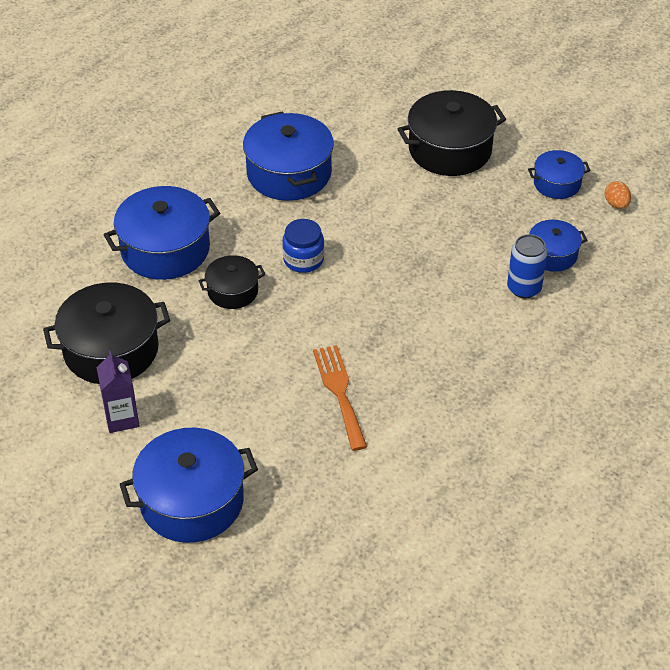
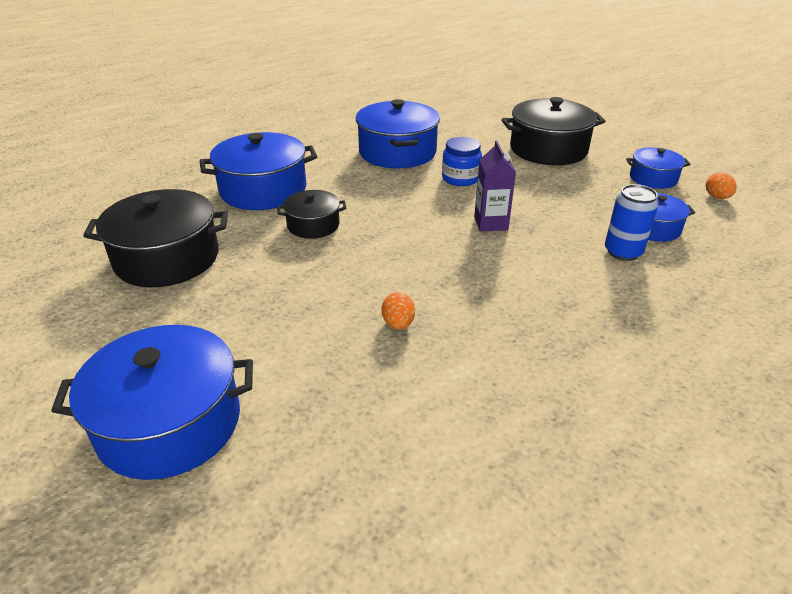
camera: 10 degrees right, 10 degrees down
(122, 418) = (140, 321): purple carton -> purple carton (491, 223)
(303, 260) = (392, 209): blue jar -> blue jar (460, 178)
(339, 392) = (398, 324): orange fork -> orange egg

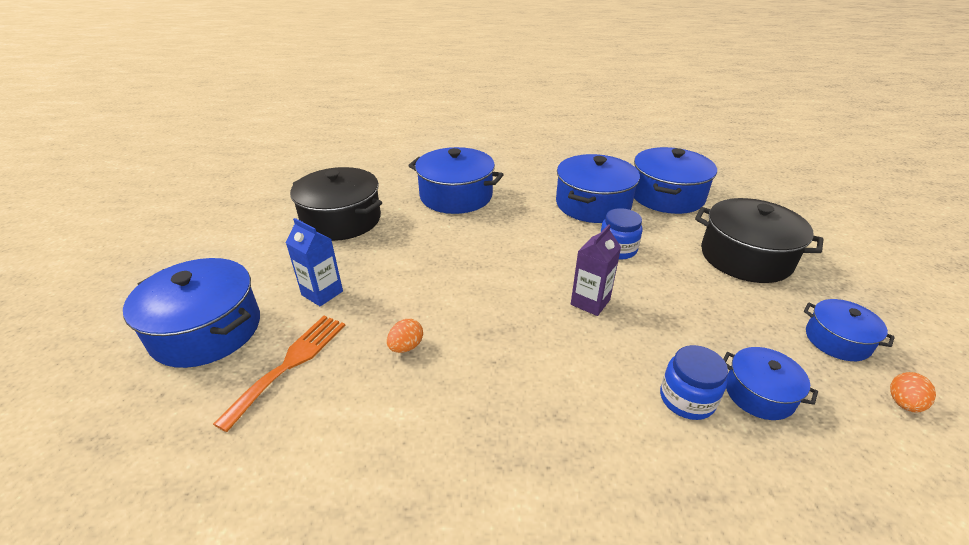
camera: 40 degrees right, 0 degrees up
(252, 327) = (322, 293): none -> blue carton
(312, 394) = (290, 363): none -> orange fork
(313, 225) = (453, 237): black pot -> none
(445, 126) = (667, 196): none -> blue pot
(623, 252) = (687, 399): blue can -> blue jar

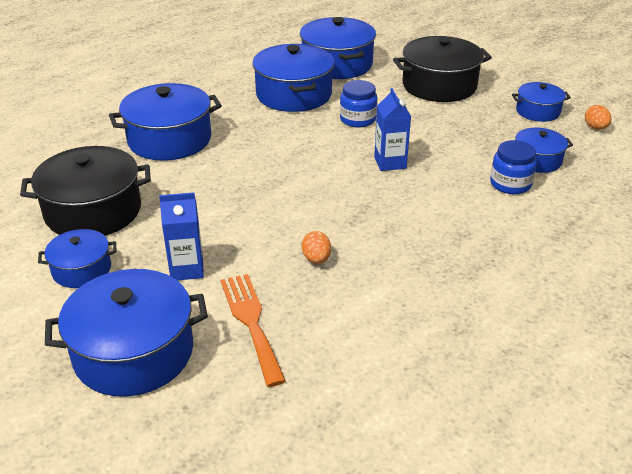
camera: 45 degrees left, 0 degrees up
(276, 254) = (82, 269): none -> blue pot
(590, 302) = (390, 162): purple carton -> blue carton

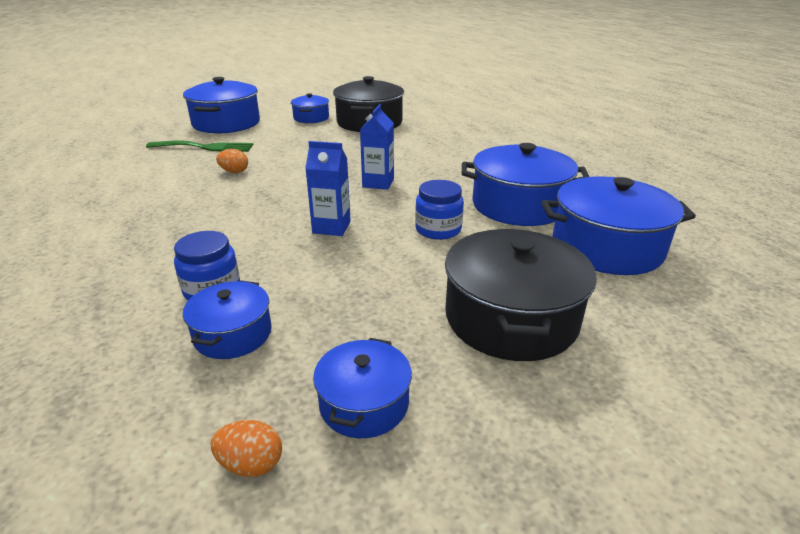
camera: 110 degrees right, 5 degrees down
(169, 139) = (451, 147): blue pot -> none
(187, 269) = (277, 138): blue carton -> blue carton (378, 183)
(251, 322) = (205, 147): orange fork -> green fork

